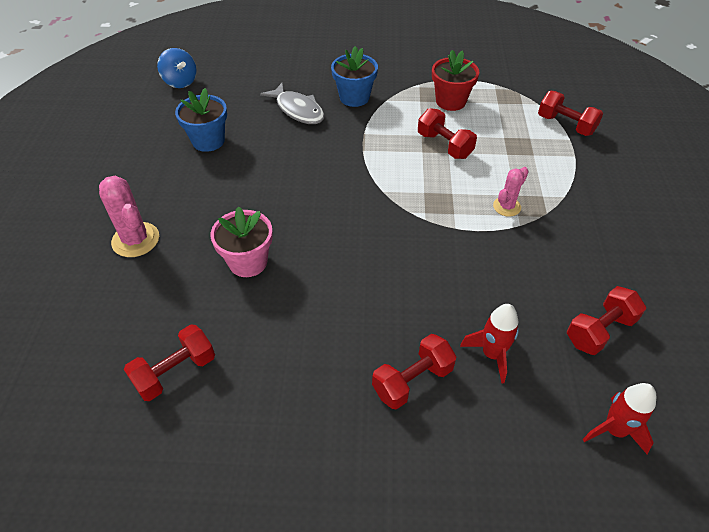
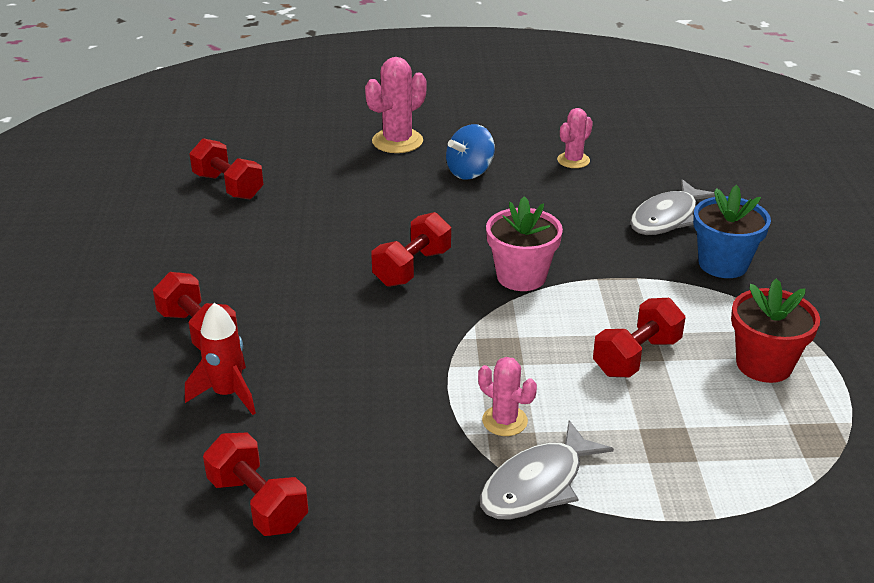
camera: 85 degrees right, 15 degrees down
(180, 82) = (687, 126): blue spinning top -> blue spinning top (470, 172)
(208, 141) = (573, 160): blue flower pot -> pink cactus
(248, 262) = (371, 209): pink flower pot -> pink flower pot (521, 276)
(558, 199) = (537, 484): none -> grey fish
(565, 125) = (760, 515): red dumbbell -> red dumbbell (412, 268)
(614, 430) = (100, 498): red rocket -> none

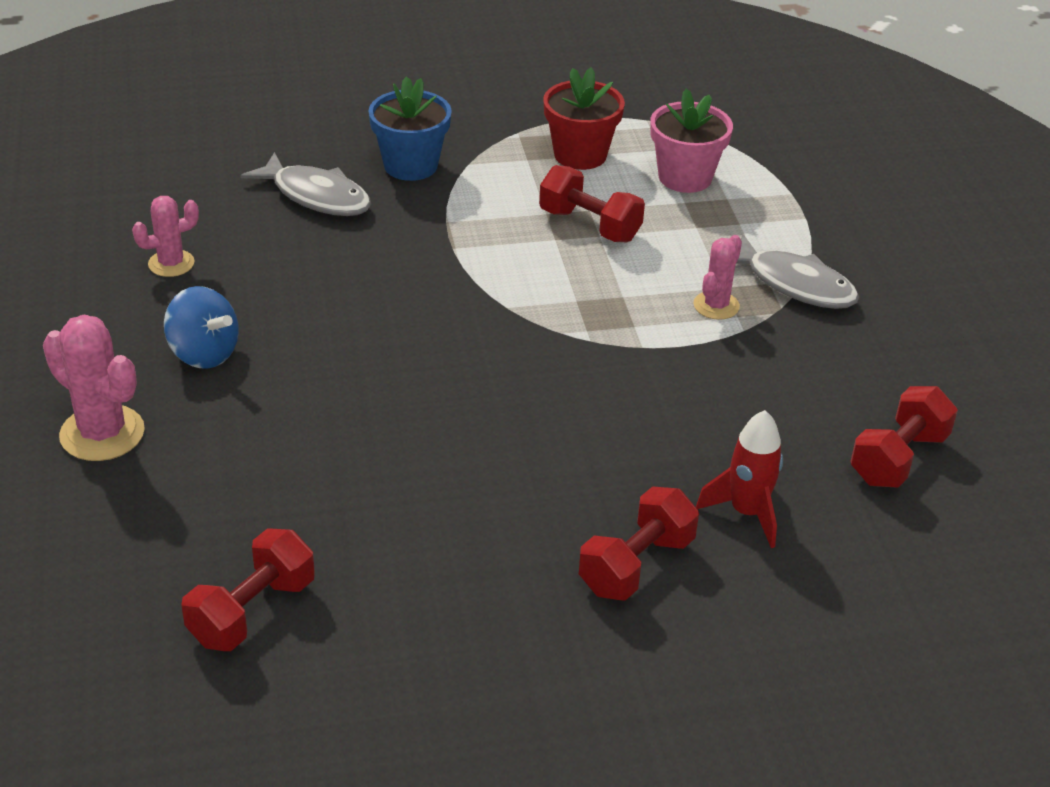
camera: 100 degrees left, 5 degrees up
(412, 268) = (457, 389): red dumbbell -> none
(521, 276) = (460, 301): pink flower pot -> pink flower pot (685, 177)
(573, 160) = (171, 263): pink cactus -> pink cactus turned 60 degrees counterclockwise

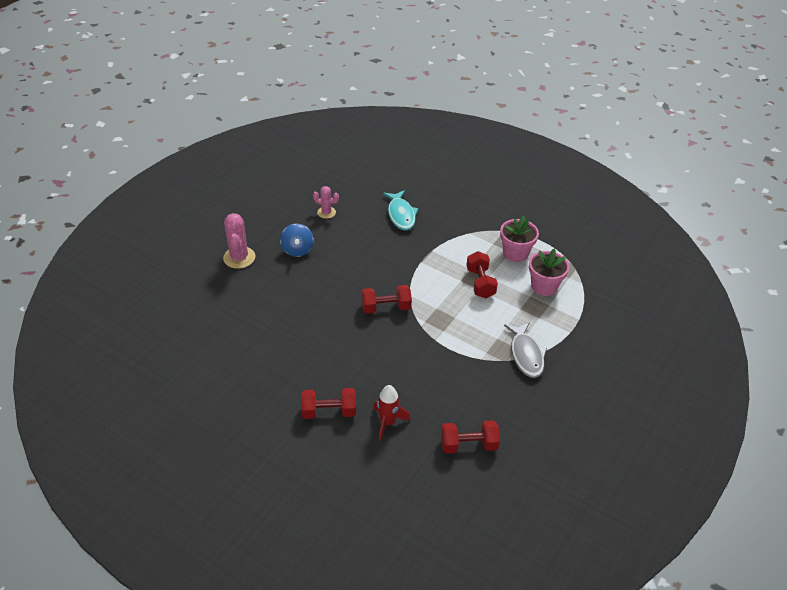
camera: 45 degrees right, 5 degrees up
(252, 612) = (208, 341): red dumbbell -> red dumbbell (386, 307)
(316, 196) = (401, 215): grey fish -> turquoise fish
(410, 165) = (447, 222): blue flower pot -> none
(580, 155) = (515, 253): red flower pot -> pink flower pot
(716, 305) = (484, 343): pink cactus -> none

